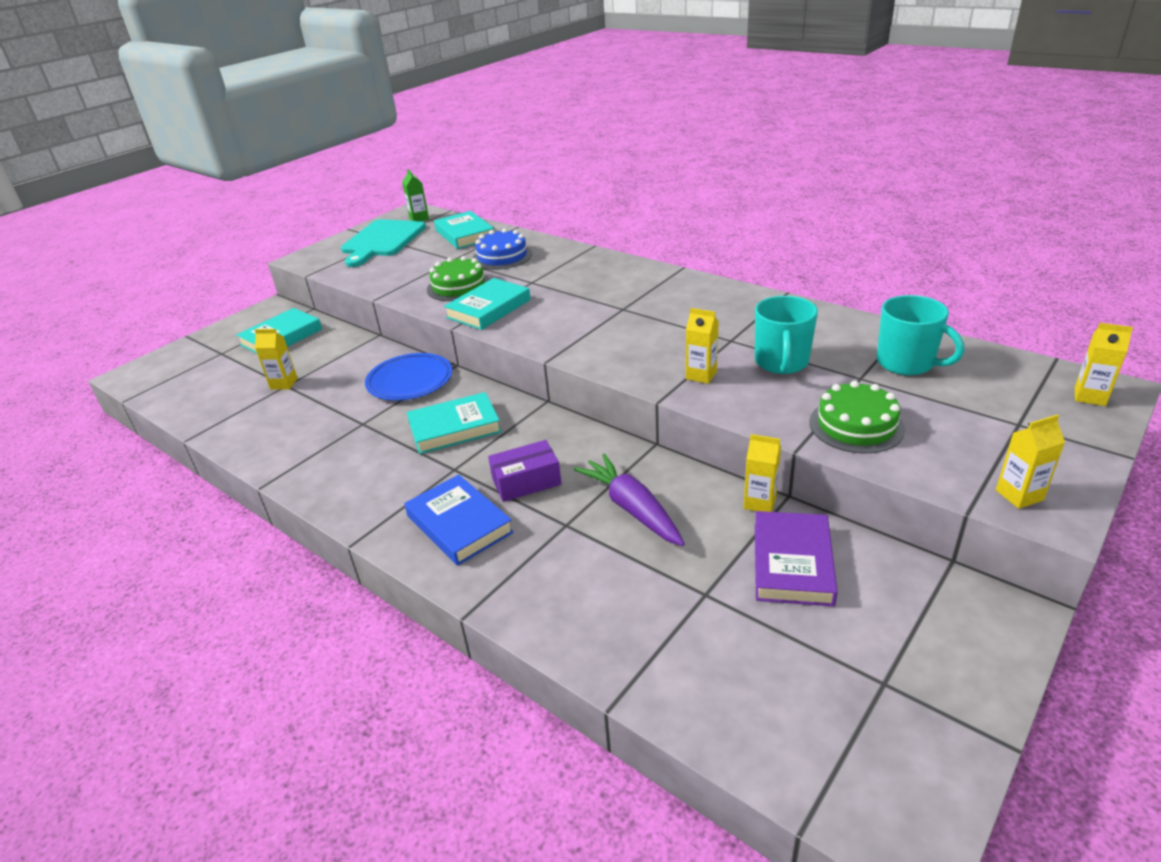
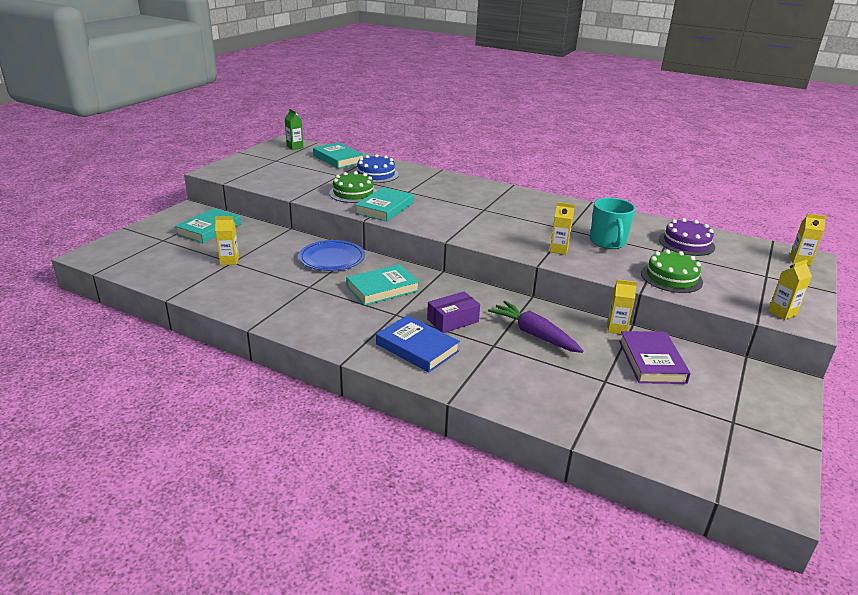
camera: 15 degrees left, 5 degrees down
(382, 241) = (273, 161): turquoise cutting board -> none
(907, 363) = (686, 243): turquoise mug -> purple cake

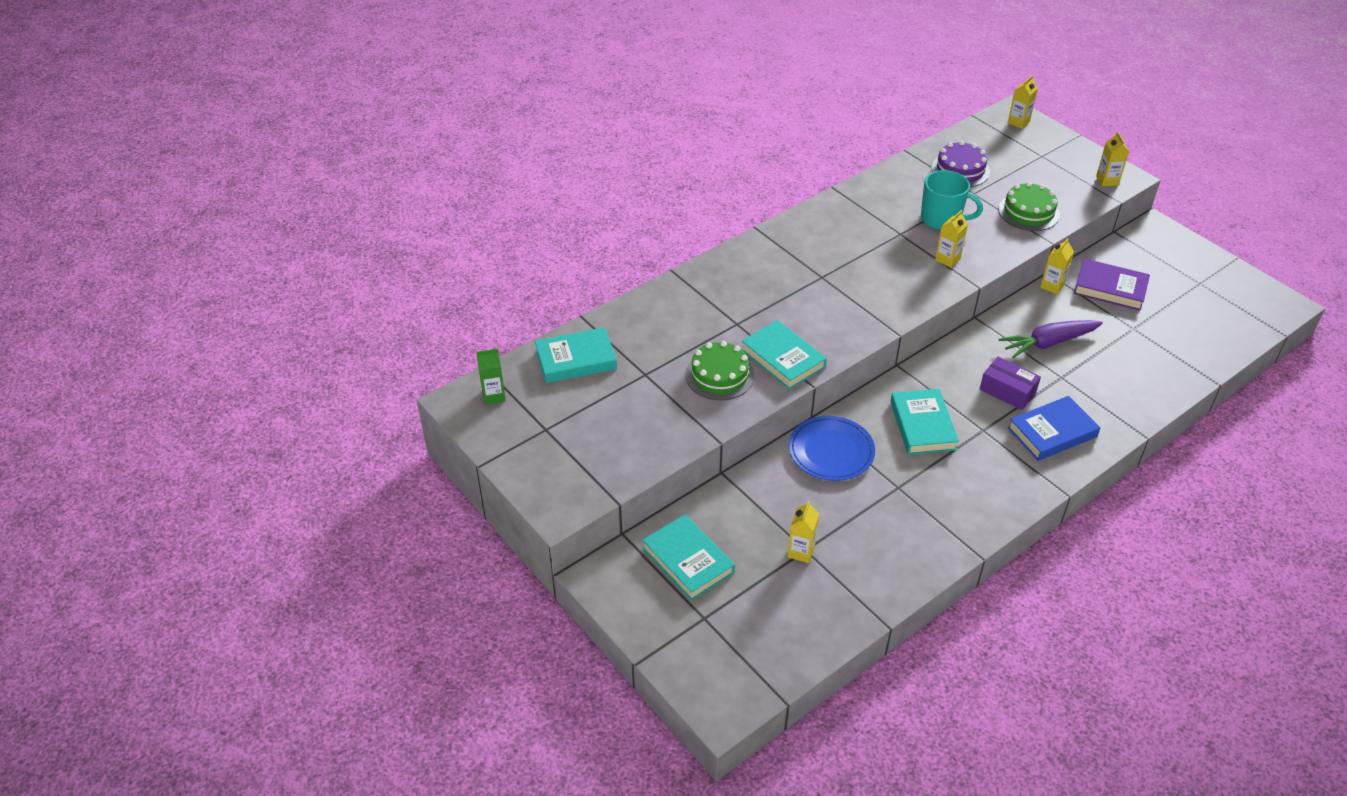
camera: 65 degrees left, 15 degrees up
(376, 174) = (660, 337): blue cake -> none
(452, 320) = (1007, 391): purple box -> purple box turned 45 degrees counterclockwise

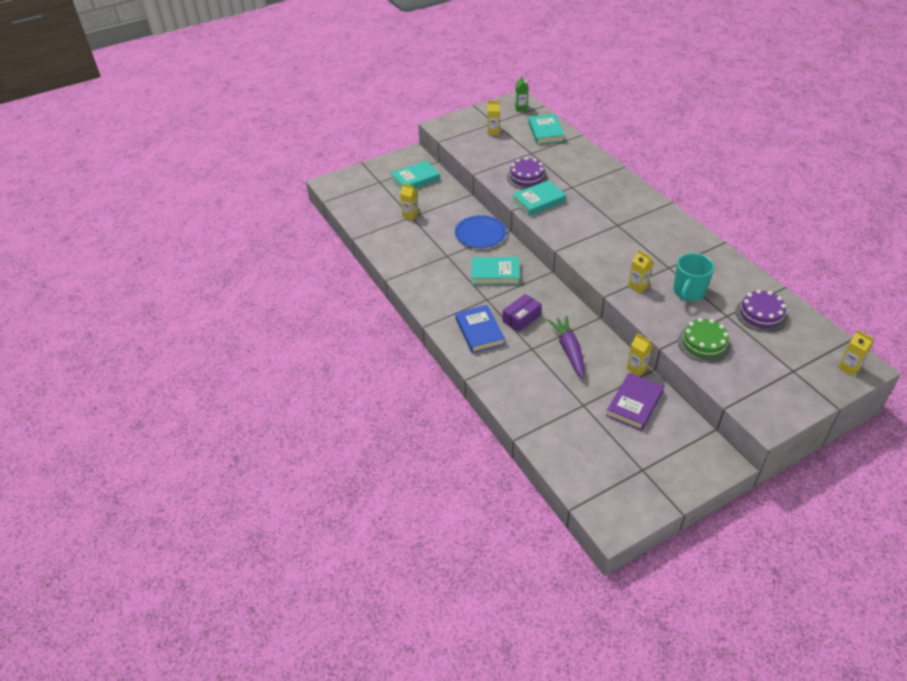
camera: 100 degrees right, 0 degrees up
(719, 375) = (527, 177): green cake -> purple cake
(1107, 181) = (759, 408): yellow carton -> yellow carton (493, 132)

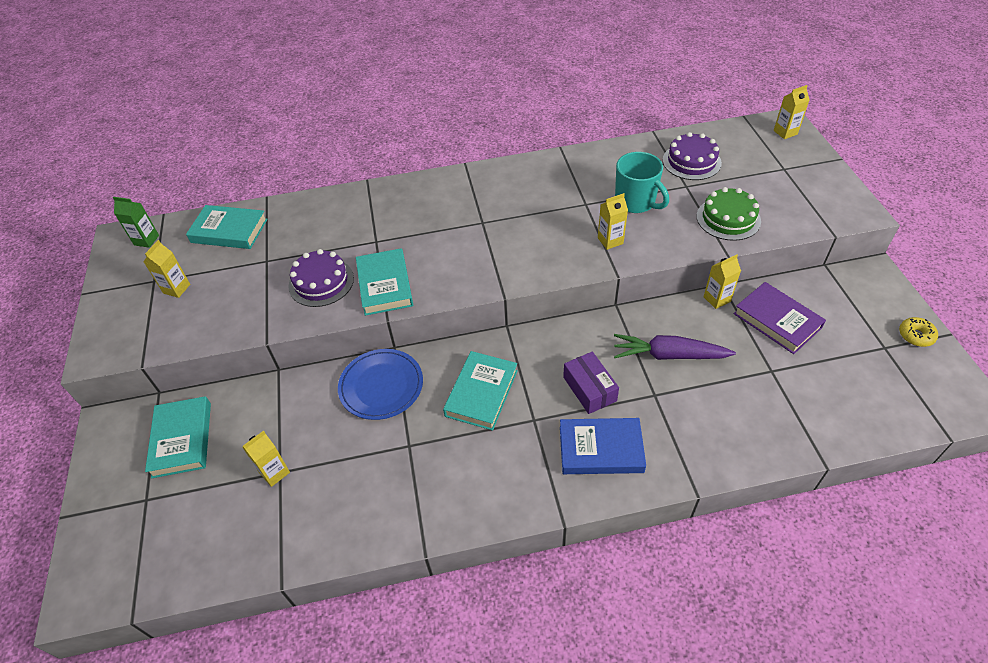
camera: 70 degrees left, 5 degrees up
(667, 489) = (916, 335): none -> yellow donut

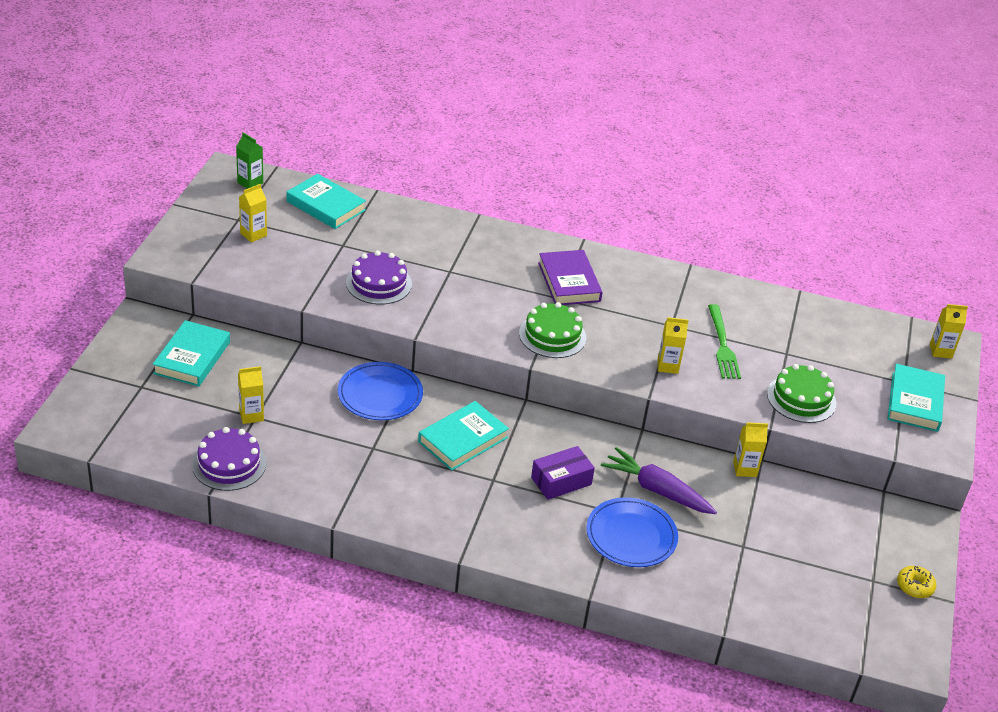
camera: 20 degrees right, 10 degrees down
(385, 285) = (432, 310): turquoise book -> turquoise book (914, 402)
(501, 259) = (552, 335): none -> green cake
(589, 389) = (561, 481): purple box -> purple box turned 60 degrees clockwise
(601, 449) = (534, 527): blue book -> none
(636, 202) = (722, 345): turquoise mug -> green fork
(683, 411) = (631, 536): none -> blue plate
(691, 161) = (813, 334): purple cake -> purple cake (229, 464)
(777, 321) = (787, 512): purple book -> purple book (569, 282)

